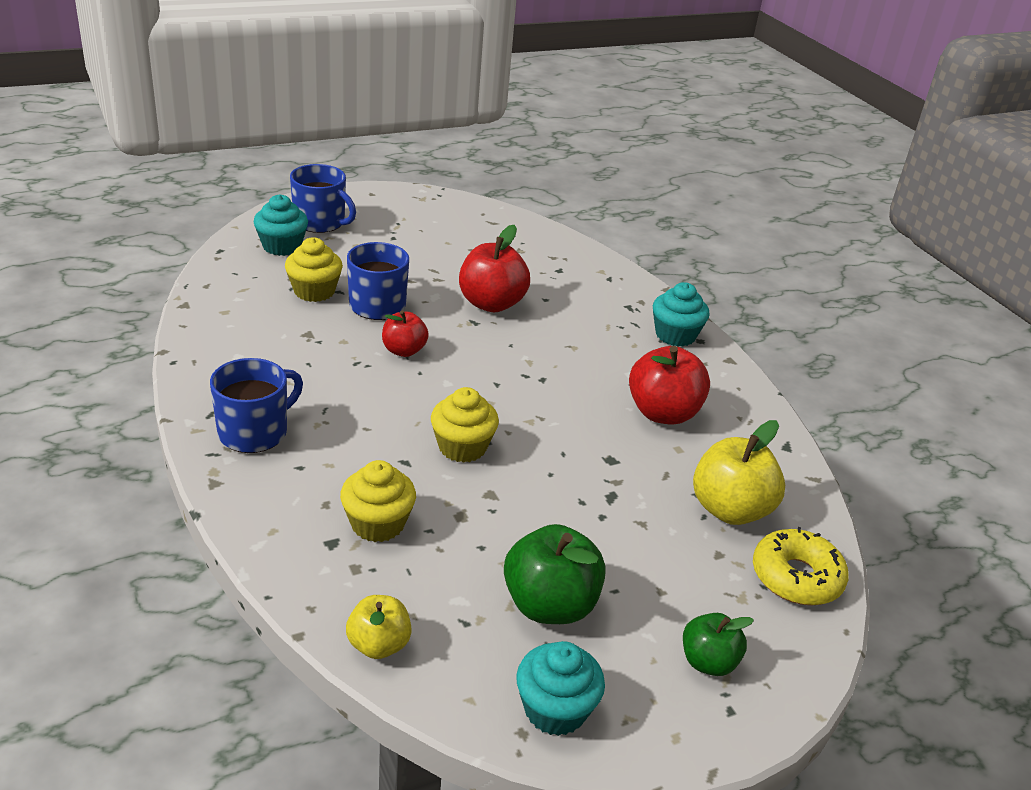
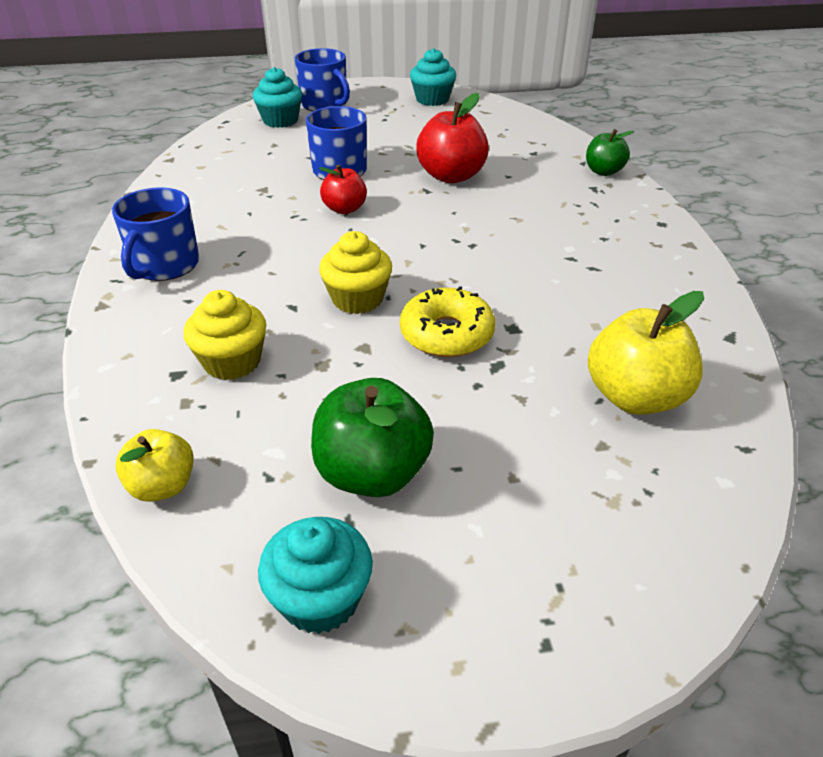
camera: 20 degrees right, 5 degrees up
(254, 432) = (165, 265): blue mug -> blue mug turned 135 degrees clockwise
(314, 291) = (288, 156): yellow cupcake -> none
(663, 413) = (592, 288): red apple -> none
(675, 335) = (635, 216): turquoise cupcake -> turquoise cupcake (432, 99)
(708, 662) = (539, 574): green apple -> green apple (603, 171)
(796, 577) = (695, 487): yellow donut -> yellow donut (446, 334)

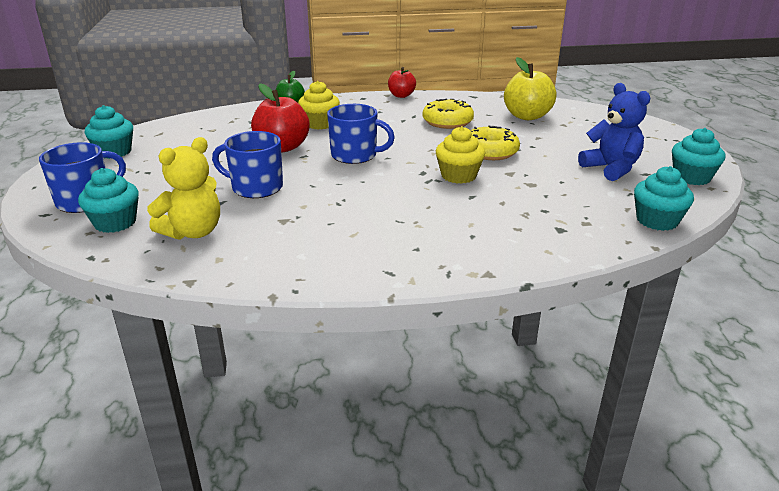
camera: 90 degrees left, 10 degrees down
(163, 486) = (657, 221): yellow apple -> turquoise cupcake
(165, 265) = (422, 252): blue mug -> blue mug (355, 155)
(232, 361) = (540, 211): yellow cupcake -> yellow cupcake (320, 124)
(252, 151) = (193, 232): none -> yellow teddy bear
(344, 209) = (330, 183): red apple -> red apple (401, 95)
(372, 473) = (611, 169): green apple -> blue teddy bear
(574, 299) = (447, 122): none -> yellow donut

